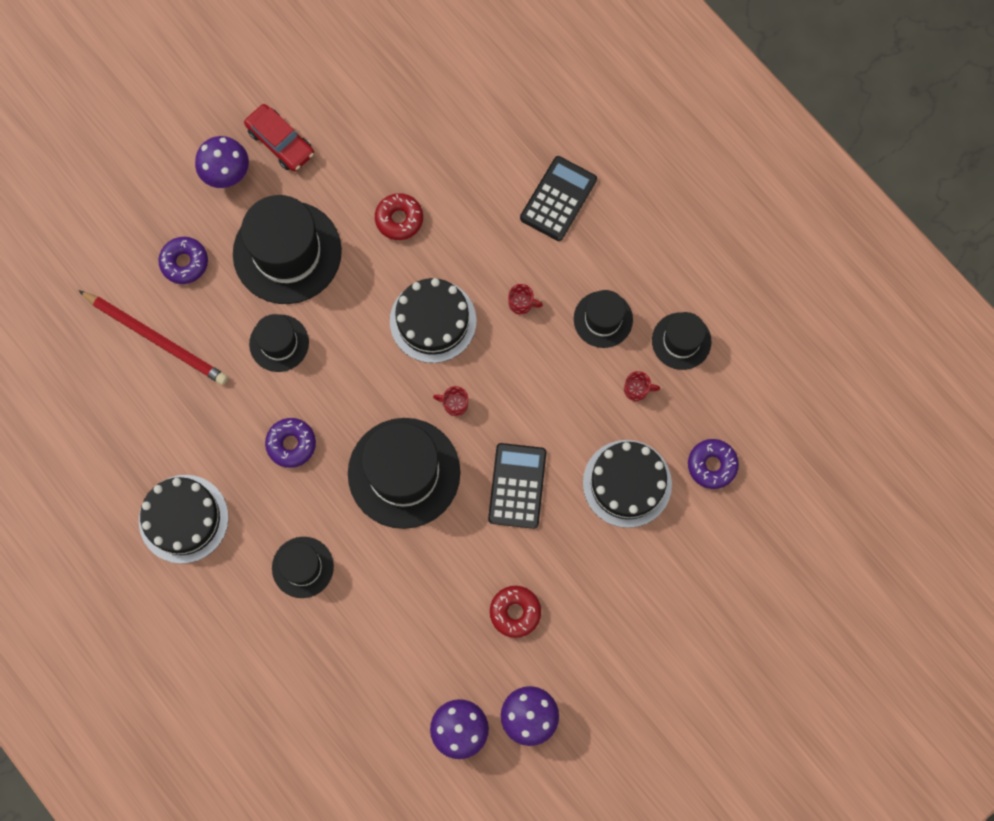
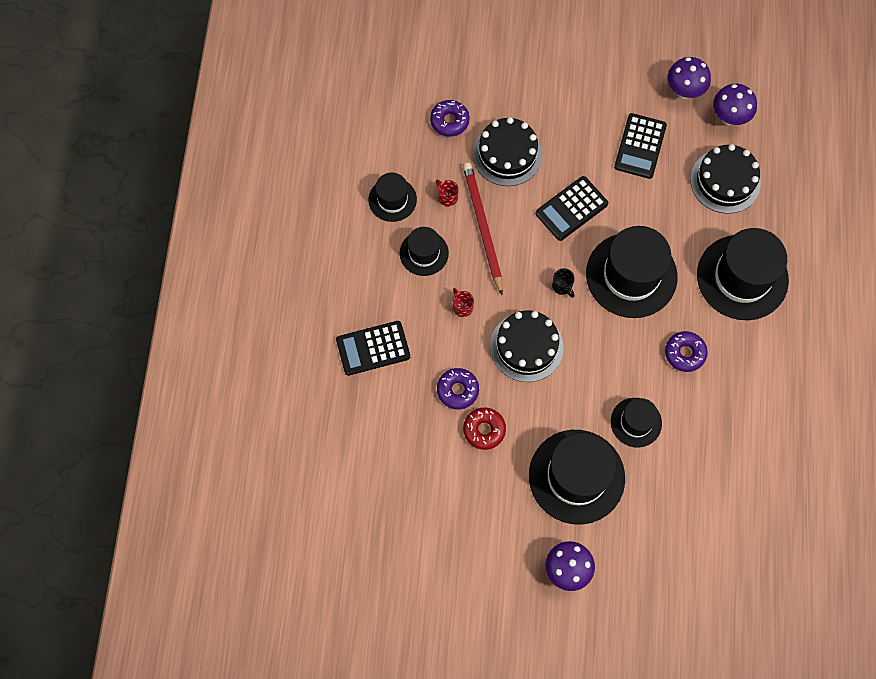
camera: 135 degrees left, 5 degrees down
(156, 339) = (713, 499): red pencil -> red pencil (482, 227)
(183, 519) = (792, 369): black cake -> black cake (725, 181)
(184, 262) = (650, 534): purple donut -> purple donut (457, 390)
(280, 142) = (510, 558): red car -> none
(302, 567) = (742, 277): black hat -> black hat, size x1.85
(454, 404) = (562, 286): red mug -> black mug
(515, 612) = (640, 146): red donut -> black calculator

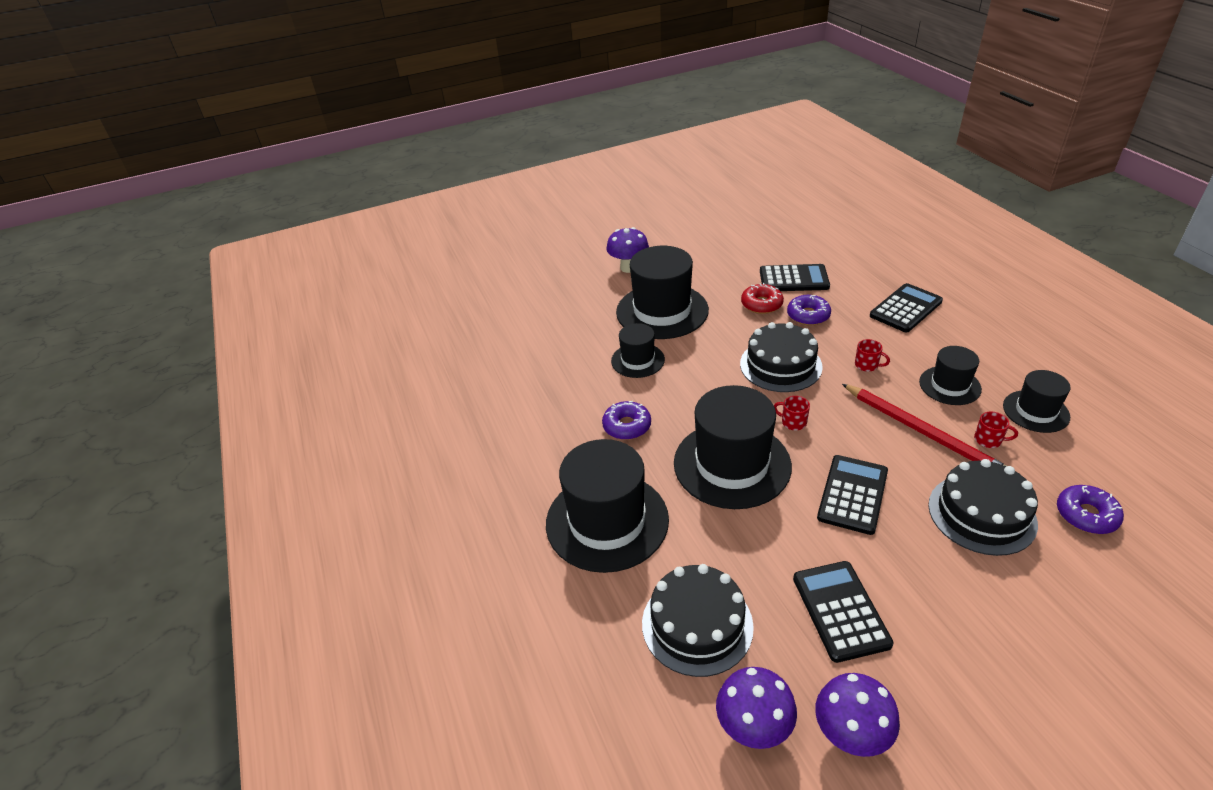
camera: 155 degrees right, 30 degrees down
(428, 447) = (793, 279): none -> black calculator
(562, 286) = (793, 422): black mug -> red mug

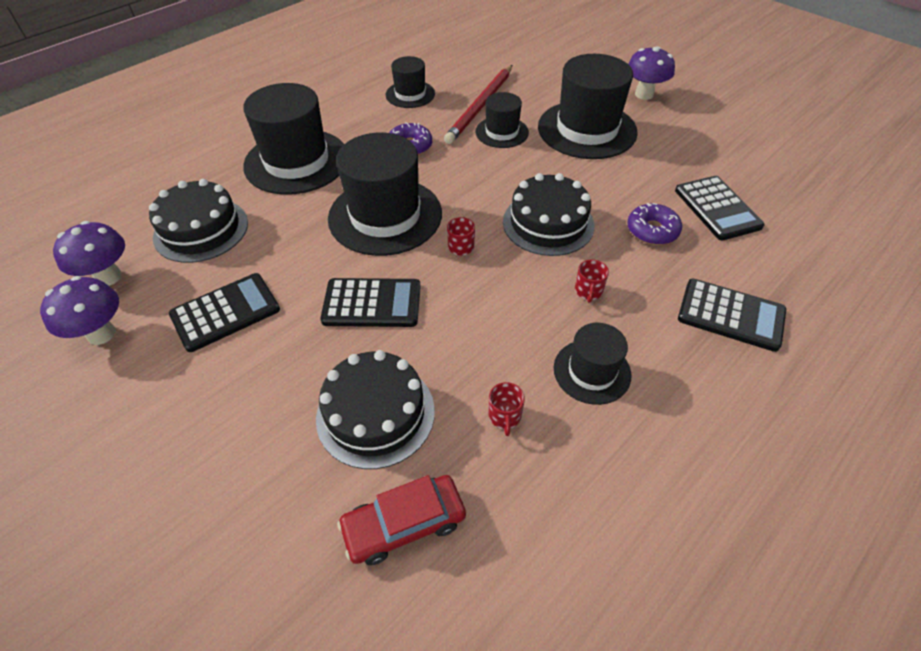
camera: 65 degrees right, 10 degrees up
(761, 304) = (647, 192): red donut -> none
(923, 432) = (491, 352): red pencil -> red pencil (480, 106)
(1035, 411) = (586, 468): black hat -> black hat (410, 94)
(1086, 515) = (404, 524): purple donut -> red car

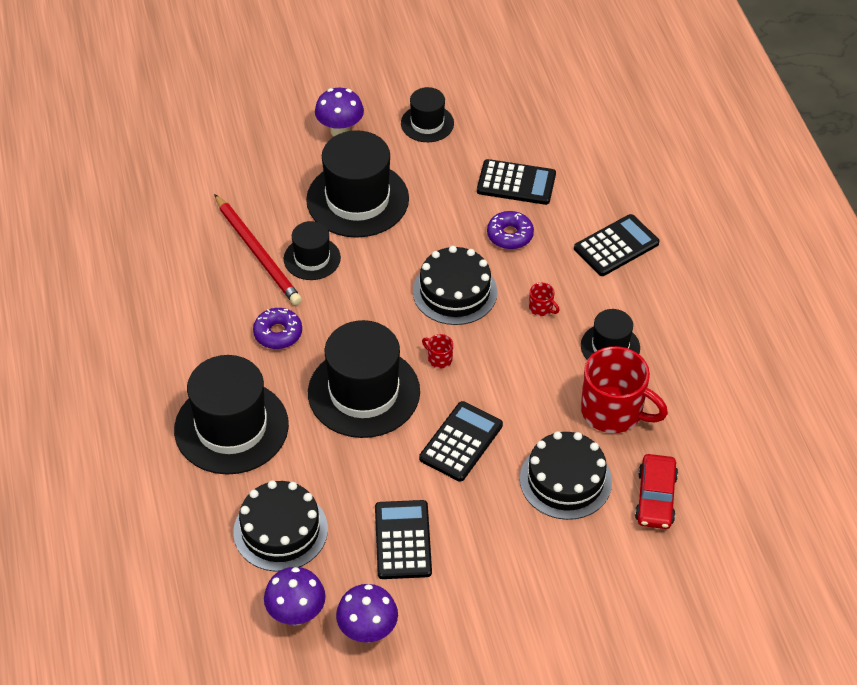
camera: 60 degrees left, 0 degrees up
(410, 94) = (190, 295): black hat -> black hat (427, 123)
(504, 416) = (613, 411): red mug -> red mug, size x2.46

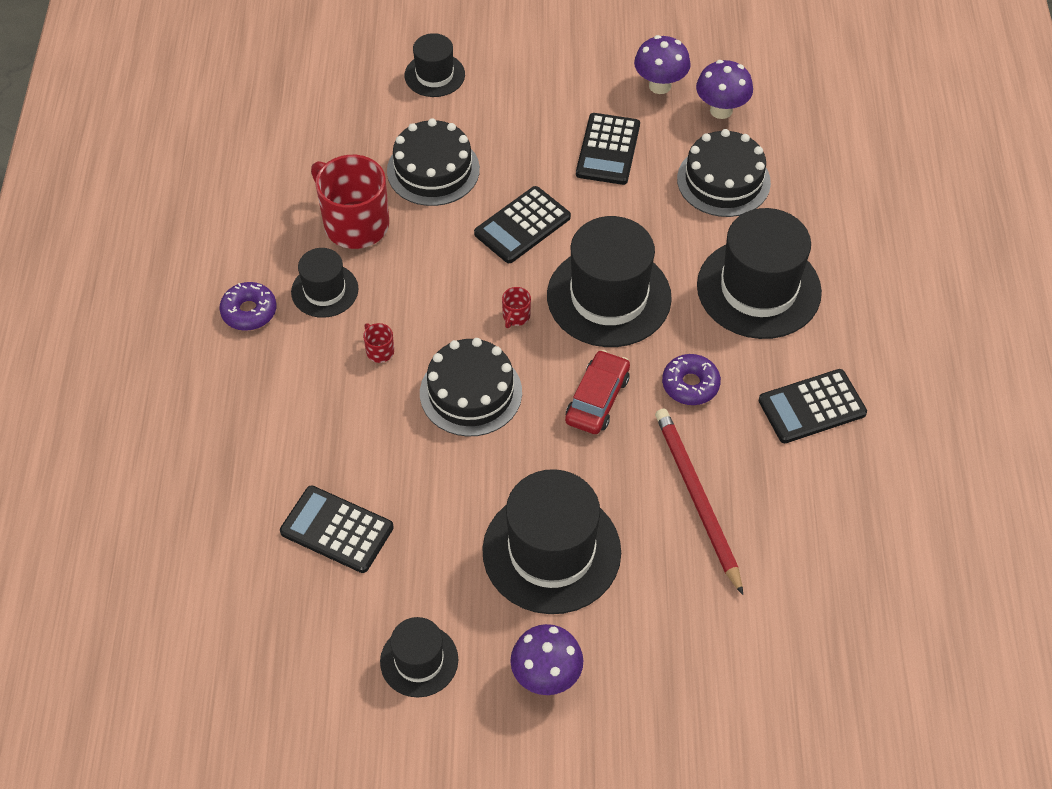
camera: 165 degrees left, 5 degrees up
(312, 258) = (630, 475): black hat -> black hat (434, 75)
(439, 359) = (516, 316): red mug -> red mug turned 60 degrees clockwise
(510, 235) = (376, 454): purple donut -> purple donut (249, 311)
(616, 246) = (256, 410): black calculator -> black calculator (812, 407)
(655, 497) = (355, 138): red car -> red car (597, 399)

